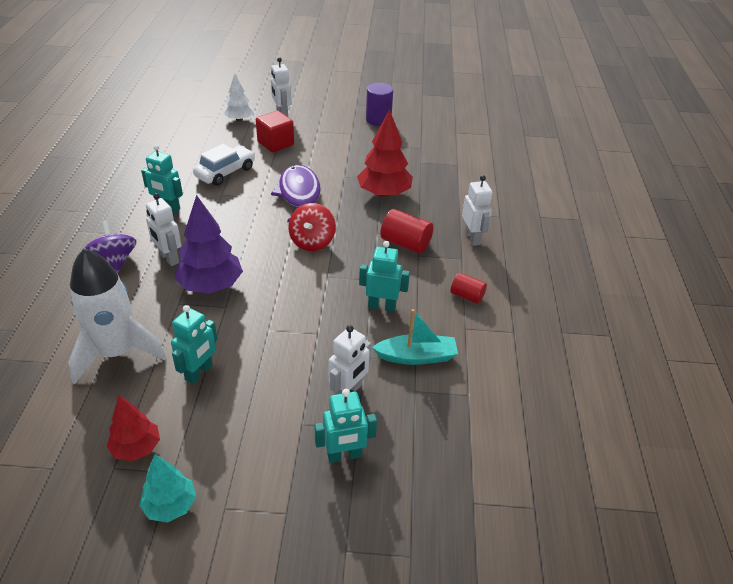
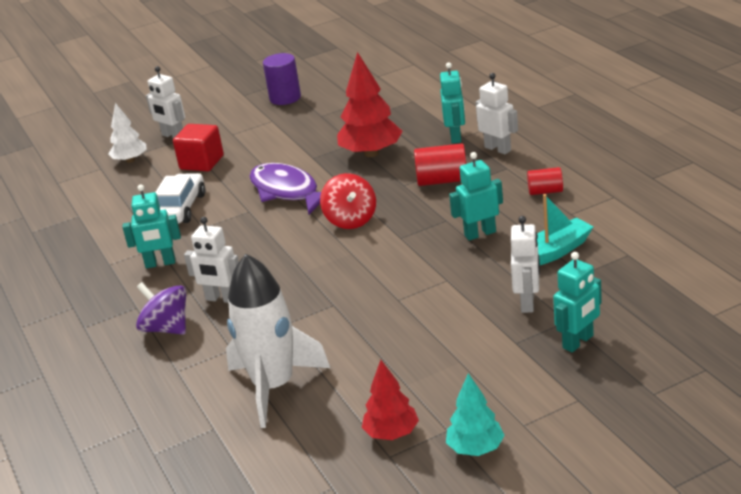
camera: 25 degrees left, 10 degrees down
(199, 373) = (376, 359): turquoise robot -> turquoise robot (456, 137)
(211, 285) = (296, 297): purple tree -> none

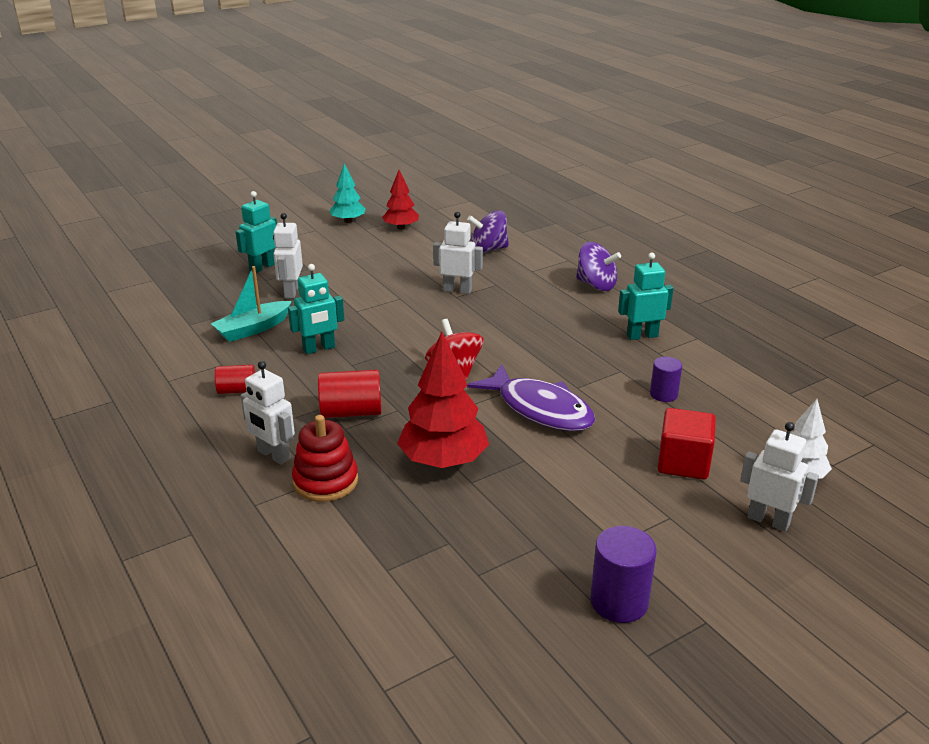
camera: 170 degrees right, 0 degrees up
(181, 209) = (663, 394): white car -> purple cylinder
(221, 299) = (559, 304): white robot -> white robot (457, 290)
(274, 387) = (488, 249): white rocket -> purple spinning top
(456, 137) = (325, 481): turquoise robot -> red stacking toy

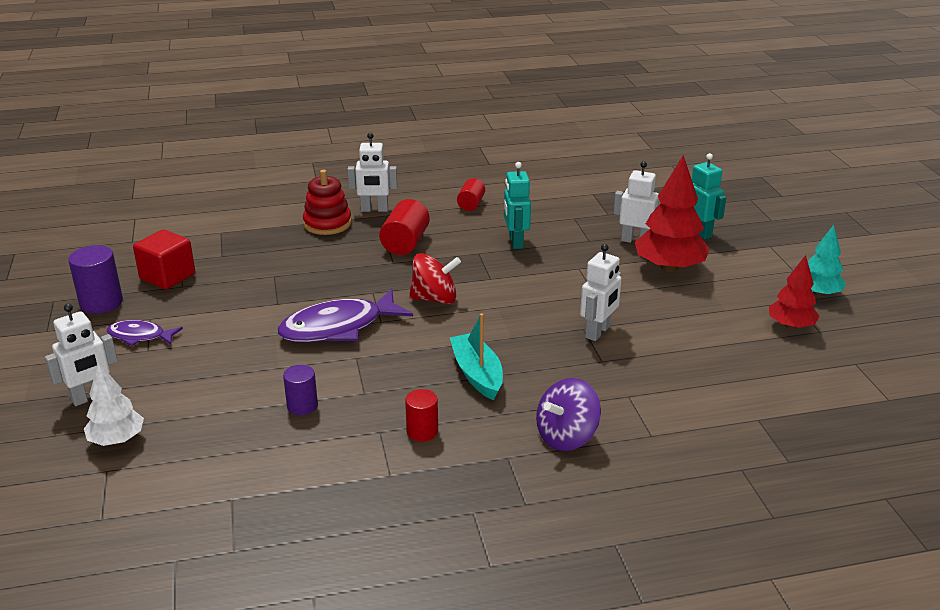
camera: 110 degrees right, 0 degrees up
(253, 329) = (569, 218): turquoise boat -> turquoise boat (477, 374)
(273, 455) = (374, 210): white robot -> white robot turned 150 degrees counterclockwise
(443, 461) = (308, 269): red tree -> red tree (669, 268)
(488, 249) = (704, 377): purple spinning top -> none
(642, 335) = (422, 431): turquoise robot -> red cylinder
(654, 534) = (140, 336): none -> purple fish
(683, 463) = (198, 380): red cube -> red cube (167, 277)

